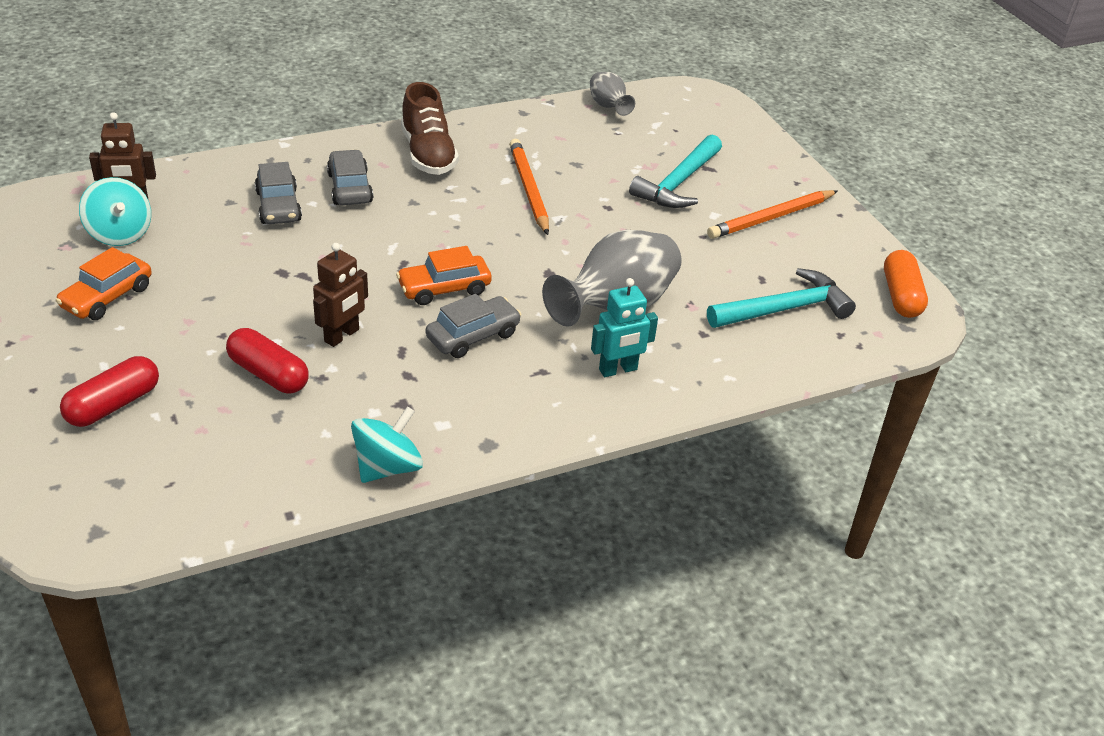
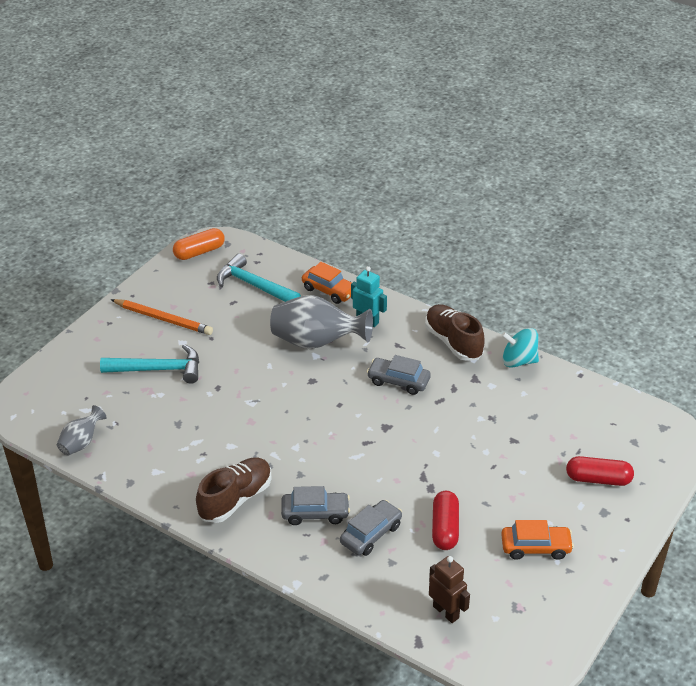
camera: 120 degrees left, 0 degrees up
(120, 233) = (480, 590): turquoise spinning top -> none
(268, 374) = (512, 438): red capsule -> red capsule (445, 528)
(342, 336) = (453, 429): brown robot -> none
(350, 188) = (315, 513): grey car -> grey car turned 135 degrees counterclockwise
(444, 288) = (371, 413): orange car -> orange car (329, 290)
(494, 425) = (453, 342): none -> brown shoe
(528, 189) = (231, 430): orange pencil -> none

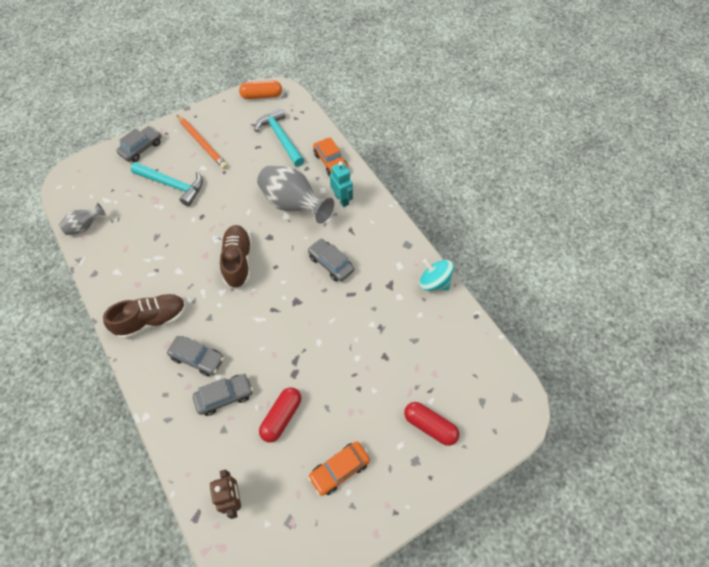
camera: 25 degrees right, 20 degrees up
(90, 346) = (141, 148): none -> grey car
(453, 342) = (394, 244): brown shoe -> brown shoe (238, 261)
(535, 547) = (339, 470): orange car -> orange car turned 120 degrees clockwise

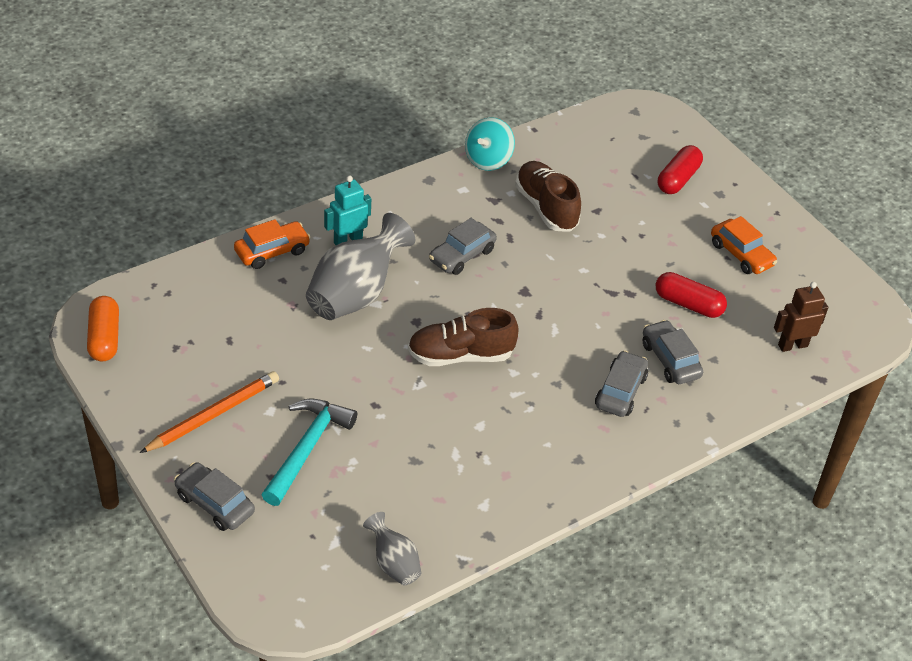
camera: 95 degrees left, 15 degrees down
(152, 320) = (566, 449): brown shoe -> brown shoe (546, 207)
(280, 138) = (212, 311): turquoise hammer -> none

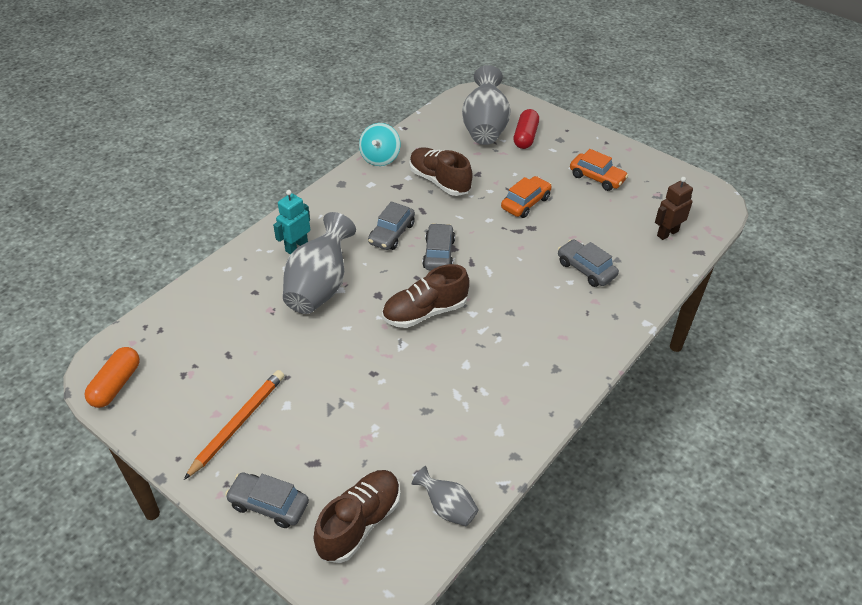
camera: 15 degrees left, 0 degrees up
(104, 338) = (116, 385): orange capsule -> orange capsule turned 45 degrees clockwise
(272, 251) = (237, 271): orange car -> orange car (525, 203)
(298, 549) = (359, 523): none -> brown shoe
(307, 448) = (331, 428): turquoise hammer -> none
(620, 391) = (561, 304): grey car -> grey car (438, 254)
(633, 154) = (485, 128): none -> grey vase
(688, 304) = (578, 224): red capsule -> none

